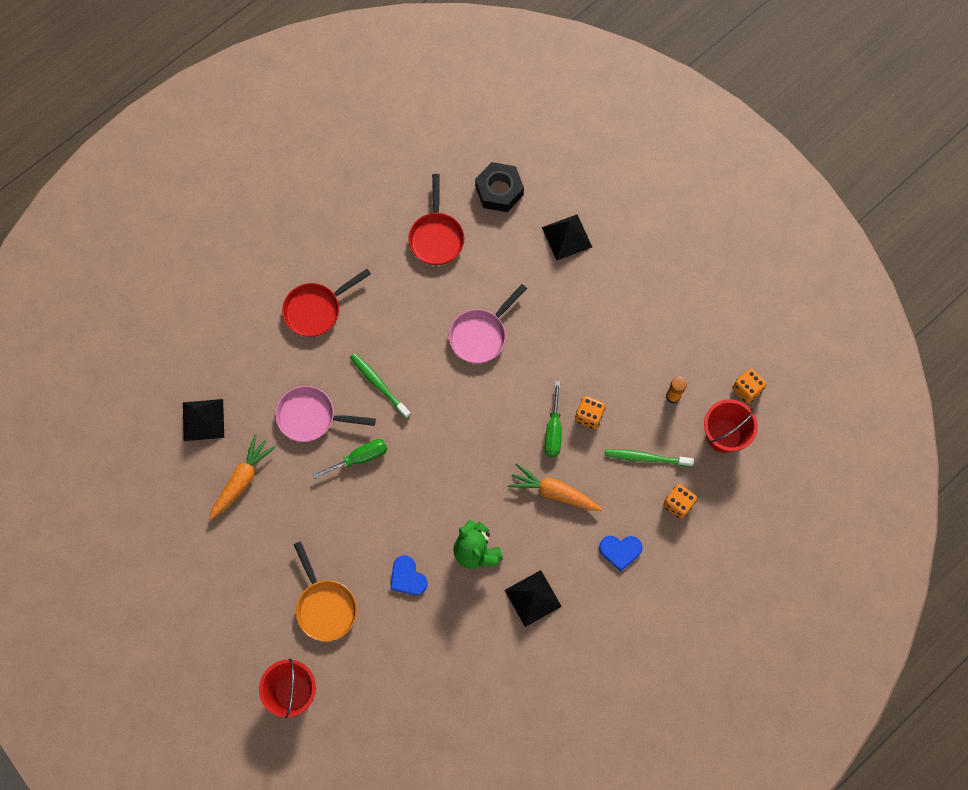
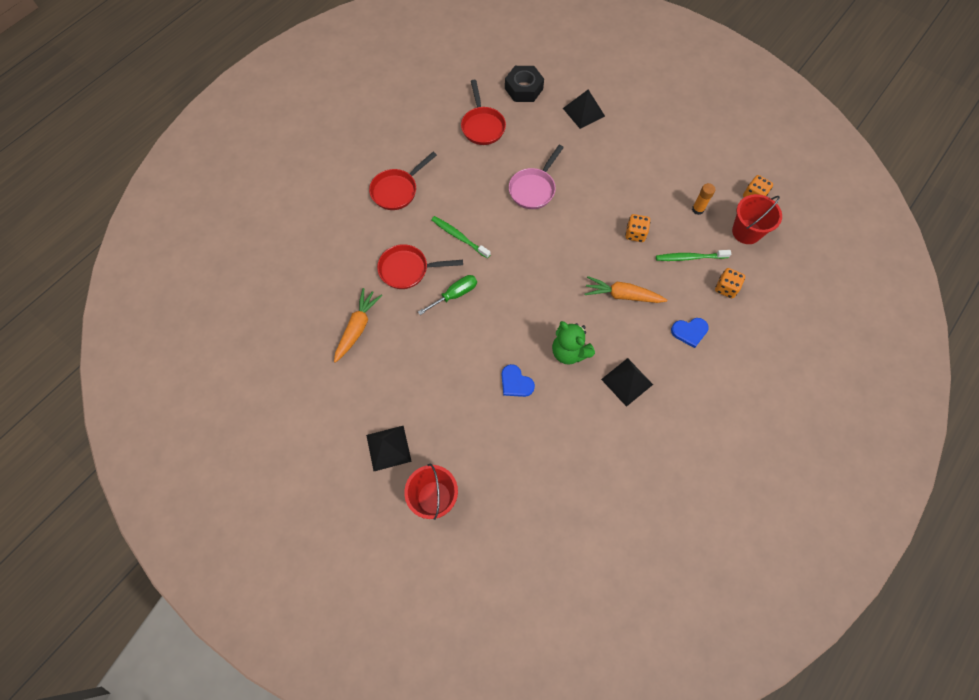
camera: 10 degrees left, 5 degrees down
(203, 420) = (316, 286): black pyramid -> black pyramid (388, 448)
(311, 417) = (408, 269): pink pan -> red pan
(325, 606) = (449, 419): orange pan -> none
(553, 430) = (609, 249): green screwdriver -> none

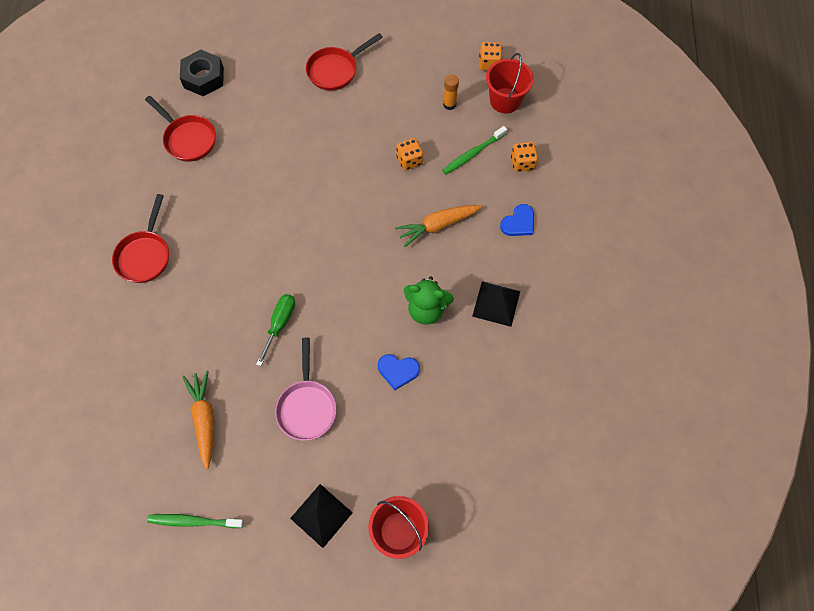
camera: 35 degrees left, 0 degrees up
(408, 269) = (214, 328): red pan -> red pan (335, 70)
(459, 237) = (243, 264): green toothbrush -> green toothbrush (194, 521)
(533, 189) = (284, 173): pink pan -> pink pan (307, 406)
(583, 112) = (280, 69): black pyramid -> none

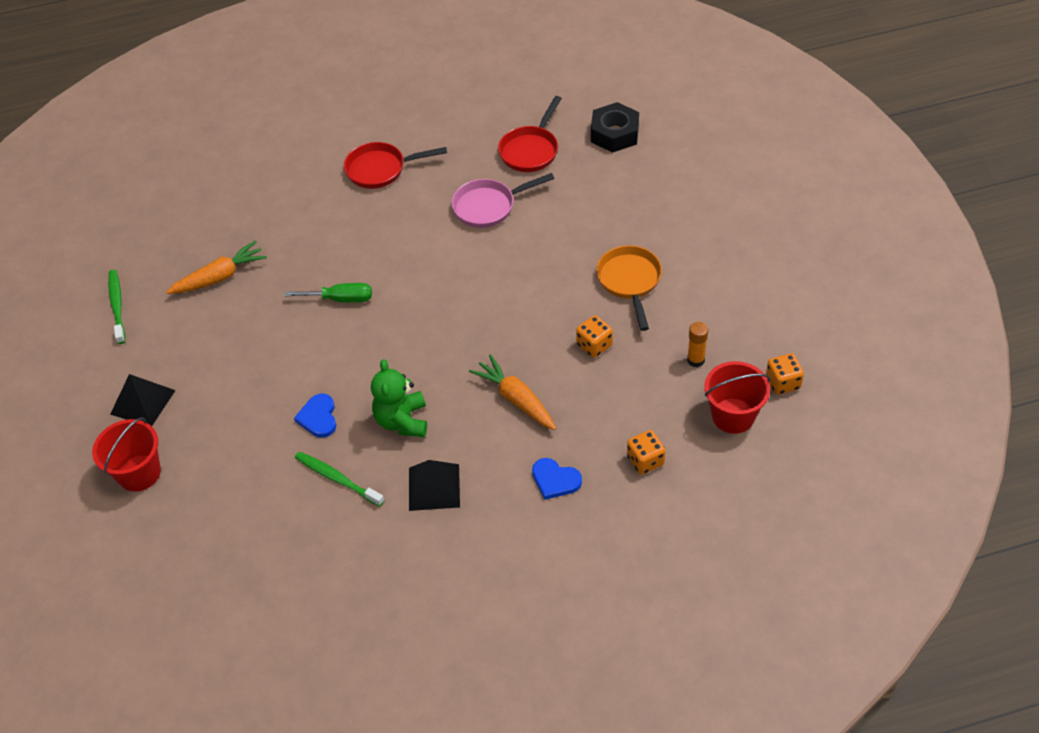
camera: 75 degrees right, 15 degrees down
(307, 406) = (255, 352): pink pan -> pink pan (489, 206)
(335, 70) = (686, 238): red pan -> none
(360, 119) = (630, 282): none -> orange pan
(473, 154) = (634, 405): green toothbrush -> green toothbrush (337, 479)

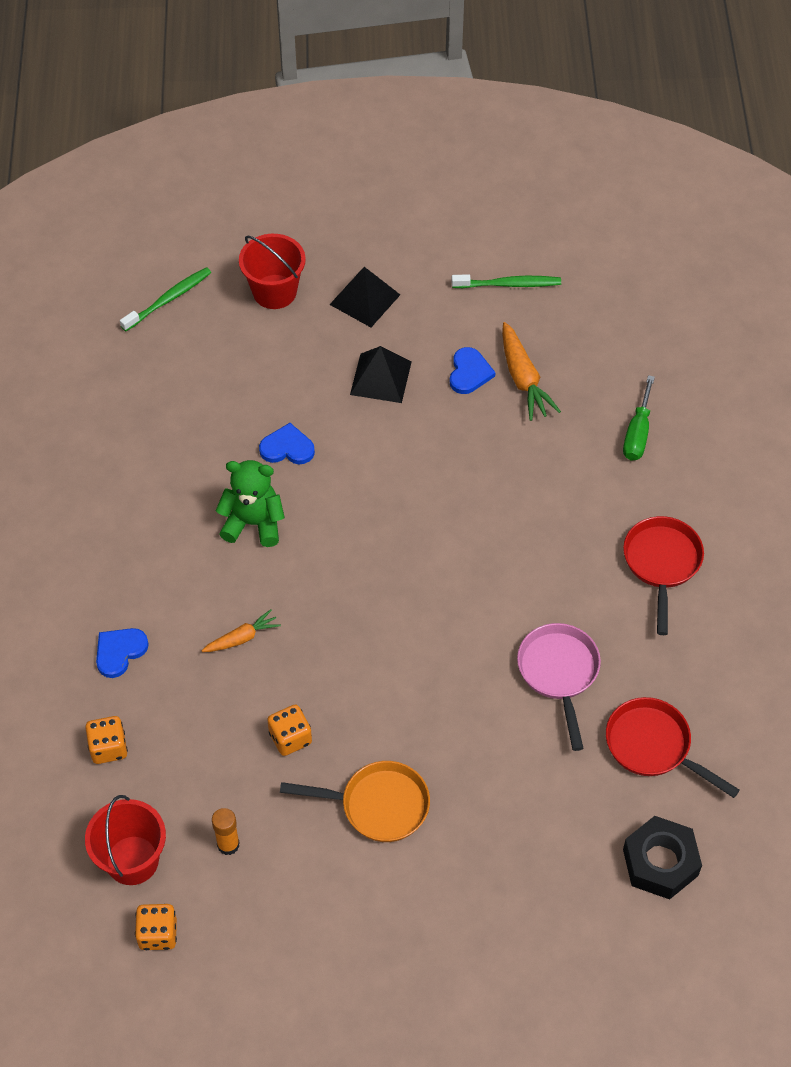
camera: 100 degrees right, 5 degrees up
(218, 312) = (469, 373): none -> blue heart
(337, 479) = (201, 454): green toothbrush -> green toothbrush (168, 299)
(341, 299) = (451, 490): green screwdriver -> green screwdriver (637, 433)
(434, 487) = (156, 538): black pyramid -> black pyramid (380, 378)
(516, 399) = (242, 638): orange carrot -> orange carrot, size x0.62

